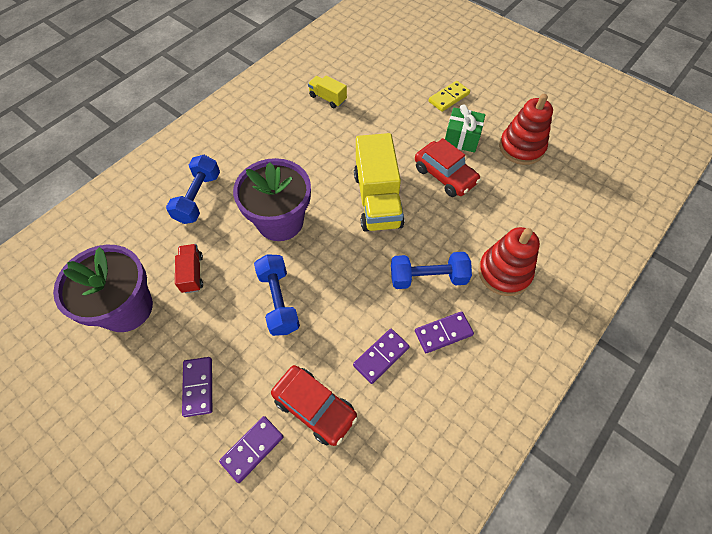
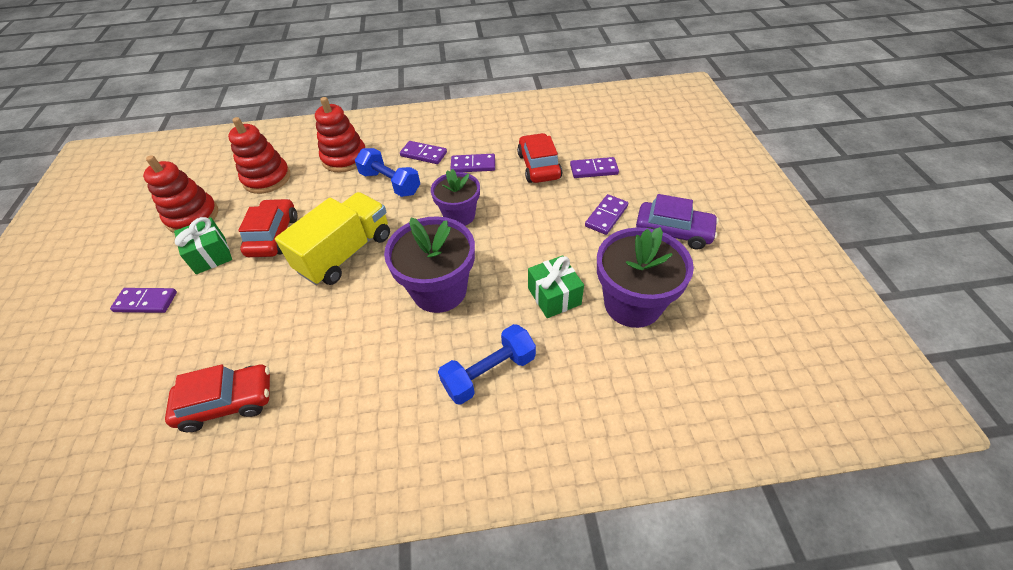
camera: 135 degrees left, 10 degrees down
(121, 414) = (673, 232): none -> purple car
(192, 273) = (554, 296): red truck -> green gift
(279, 301) = (503, 232): blue dumbbell -> none
(327, 98) = (228, 402): yellow truck -> red car
(331, 289) = (459, 215): none -> purple flower pot
(449, 98) = (146, 302): yellow domino -> purple domino
(529, 207) = (267, 178): none -> red stacking toy

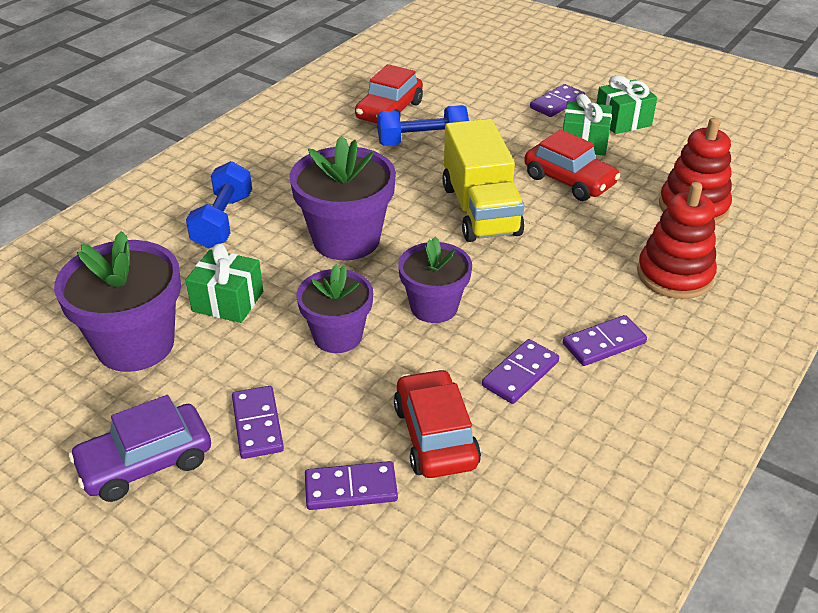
camera: 130 degrees right, 10 degrees down
(160, 253) = (623, 121): none -> green gift
(192, 216) = (667, 148): red stacking toy -> none
(390, 183) = (569, 286): blue dumbbell -> blue dumbbell (422, 142)
(522, 233) = (337, 336): none -> purple flower pot
(539, 166) = (435, 436): red car -> red car turned 135 degrees counterclockwise
(593, 170) = (351, 488): purple domino -> purple domino turned 45 degrees clockwise

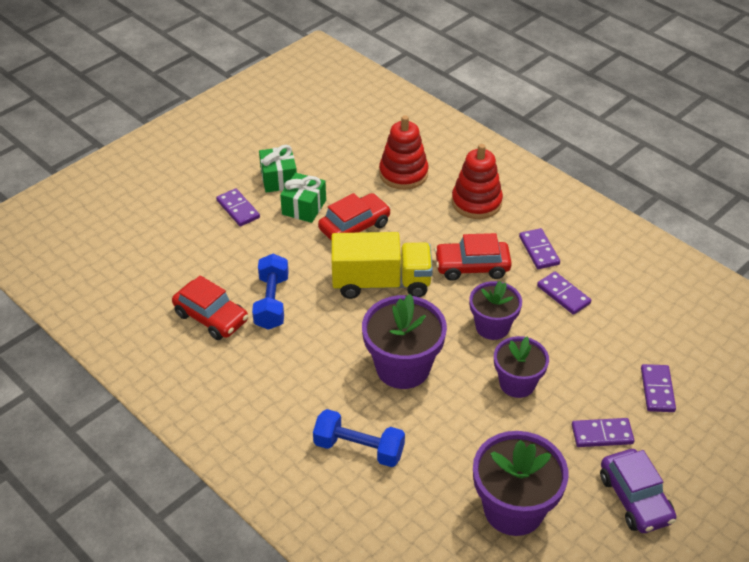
camera: 80 degrees left, 5 degrees up
(228, 301) = (469, 448): green gift -> none
(435, 436) = (615, 344): red car -> red car (472, 267)

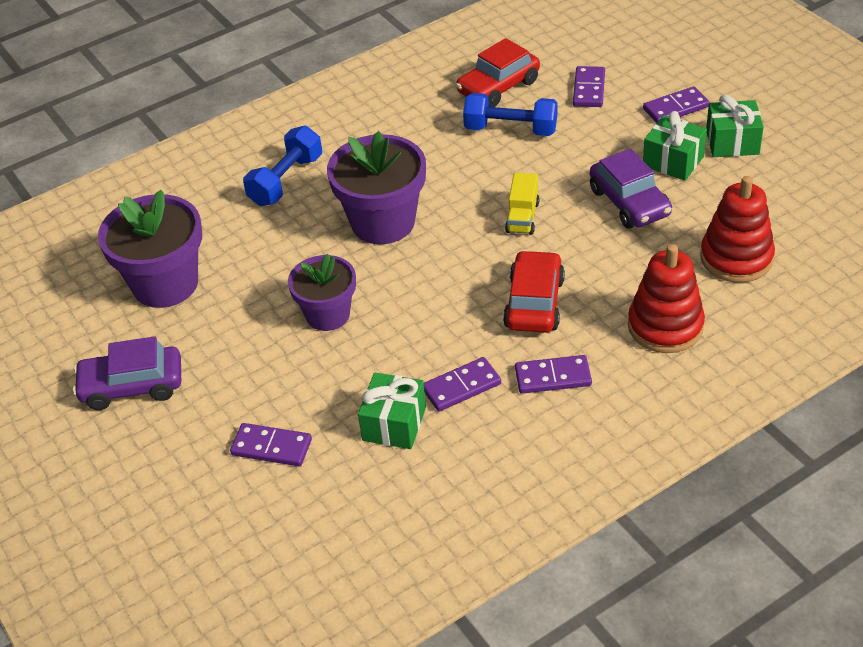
camera: 105 degrees right, 0 degrees up
(354, 227) = (629, 202): red car -> purple car
(381, 283) = (522, 217): yellow truck -> yellow truck, size x0.49
(492, 327) = (423, 306): purple flower pot -> none
(602, 434) = (227, 376): purple domino -> purple domino (588, 89)
(609, 325) = (394, 424): none -> green gift

